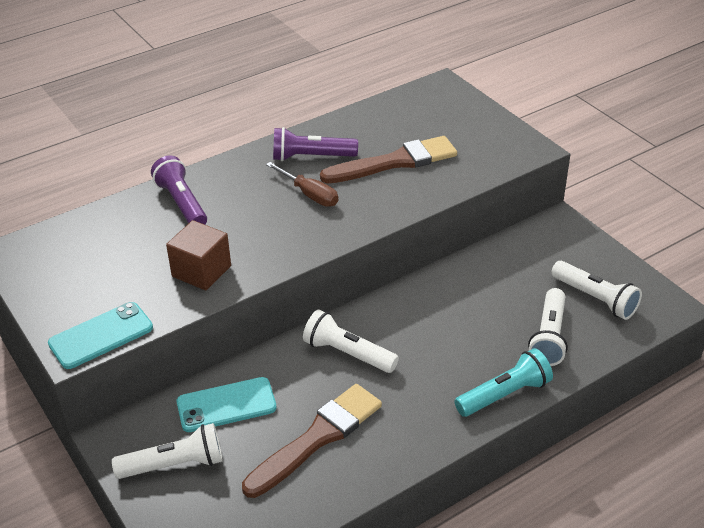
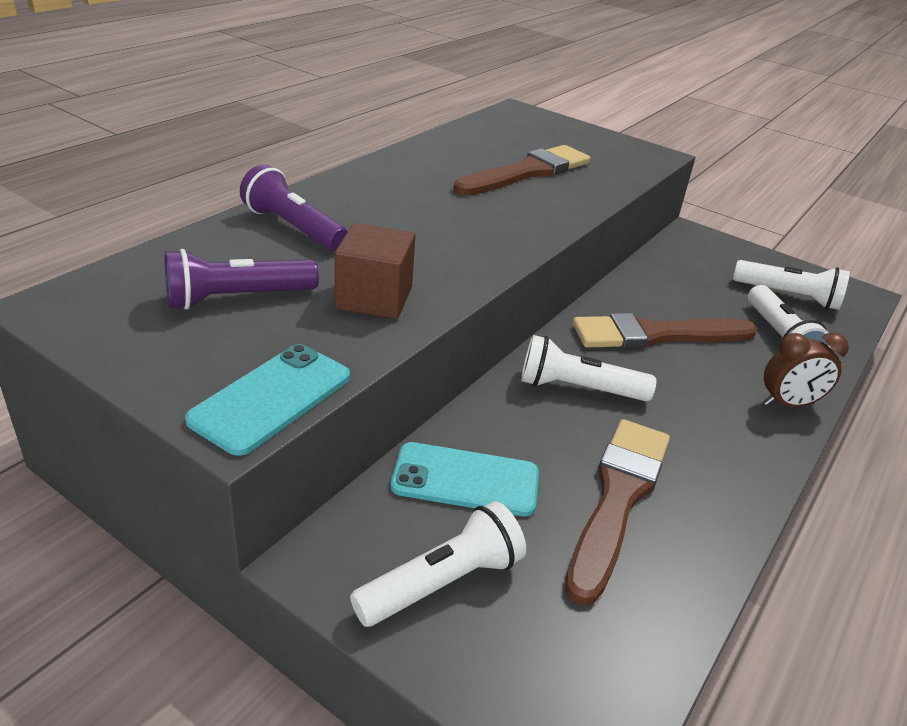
camera: 25 degrees left, 5 degrees down
(226, 405) = (465, 480): turquoise phone -> turquoise phone turned 45 degrees clockwise
(310, 194) = (454, 207): brown screwdriver -> none
(311, 157) = (427, 173): purple flashlight -> purple flashlight (237, 298)
(444, 318) = (656, 335): none -> brown brush
(504, 395) = (788, 404): turquoise flashlight -> brown clock

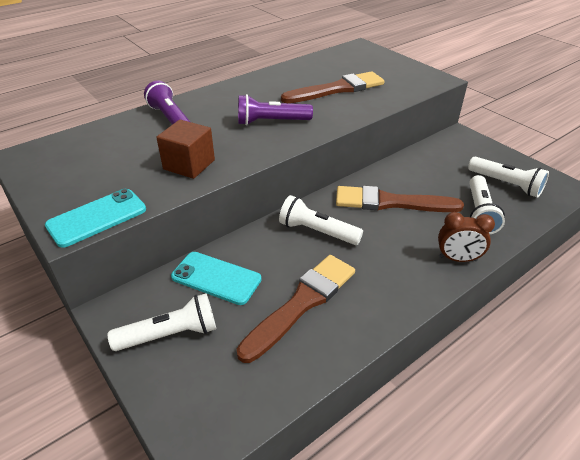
camera: 20 degrees right, 5 degrees up
(237, 298) = (114, 159): purple flashlight -> purple flashlight (271, 122)

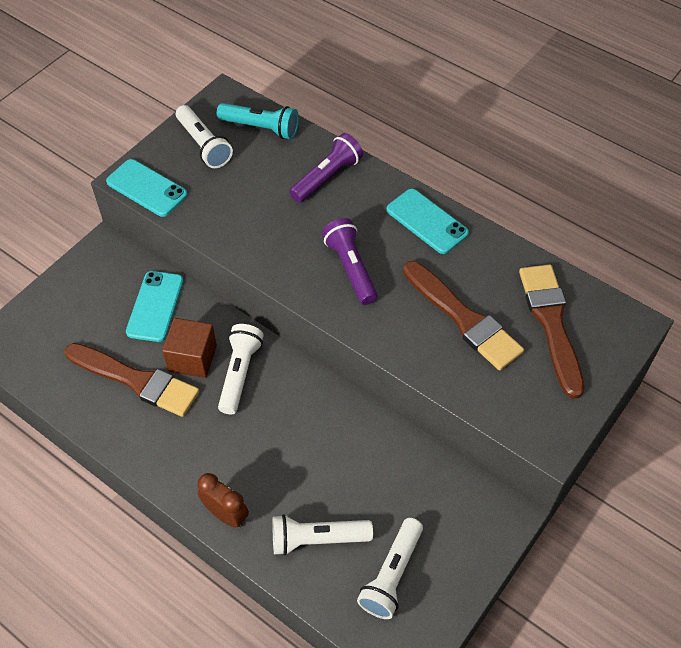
camera: 75 degrees right, 15 degrees up
(83, 141) = (261, 128): none -> turquoise flashlight
(170, 334) = (86, 295): white flashlight -> white flashlight (204, 145)
(189, 165) = (242, 223): brown cube -> brown cube (192, 358)
(245, 88) = (427, 221): none -> turquoise phone
(390, 202) = (311, 438): brown brush -> brown brush (551, 323)
(457, 259) = (226, 514): brown clock -> brown clock turned 135 degrees clockwise

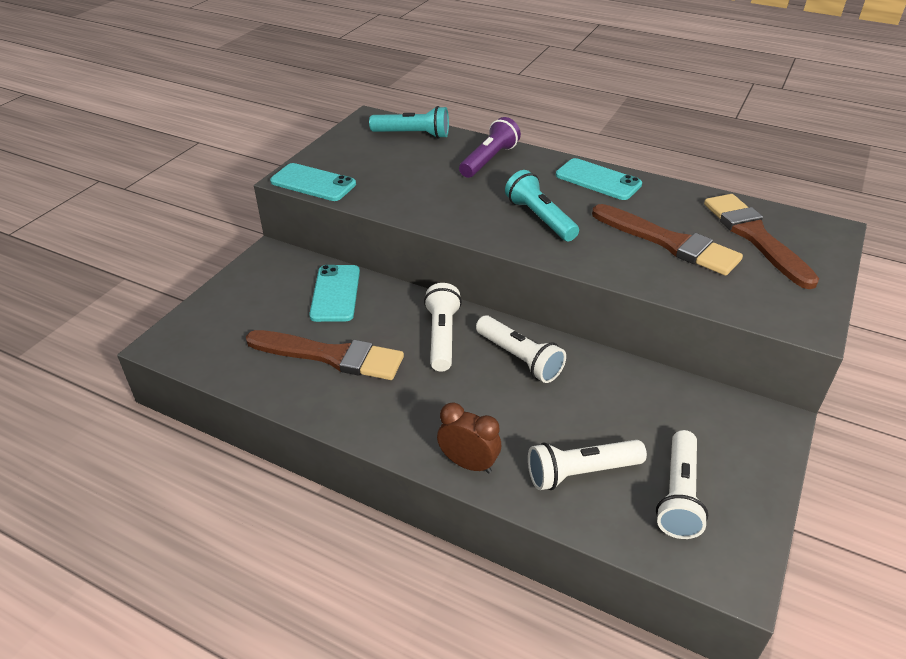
camera: 10 degrees left, 15 degrees down
(192, 358) = (387, 330): brown cube -> none
(204, 145) = (361, 150): white flashlight -> white flashlight (519, 358)
(351, 268) = (540, 218): purple flashlight -> turquoise flashlight

